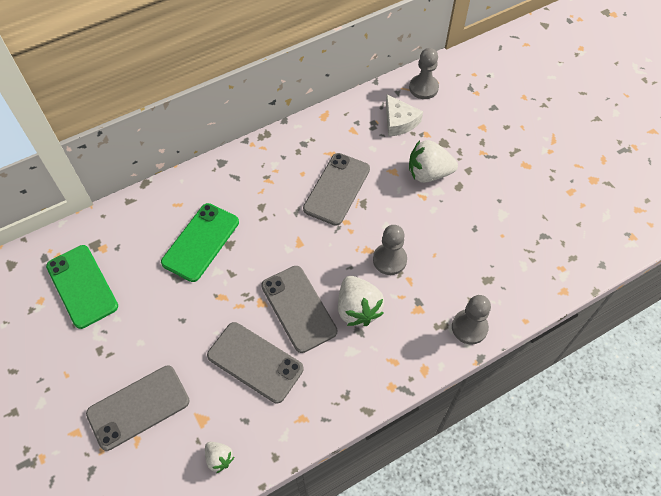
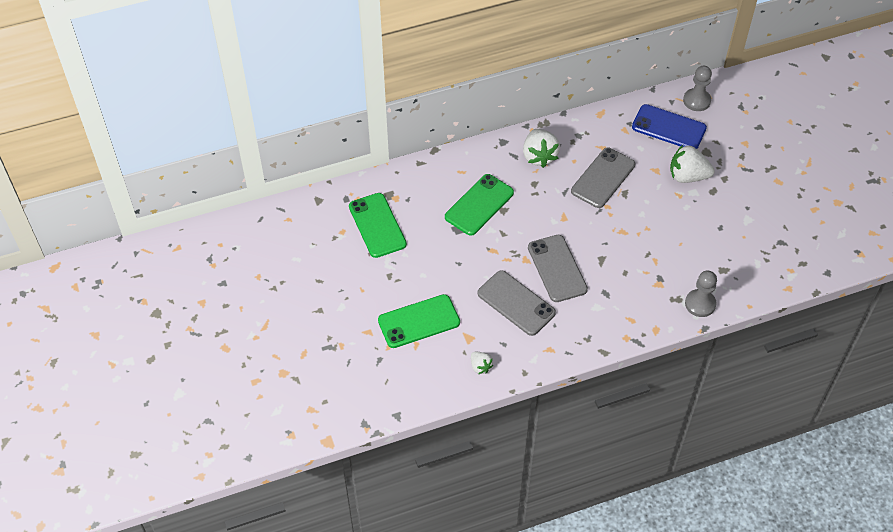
camera: 10 degrees right, 5 degrees down
(138, 407) = (419, 321): grey phone -> green phone
(357, 309) = (607, 276): white strawberry -> white strawberry (539, 156)
(389, 260) = (640, 242): grey pawn -> none
(399, 121) = (668, 128): white cheese -> blue phone

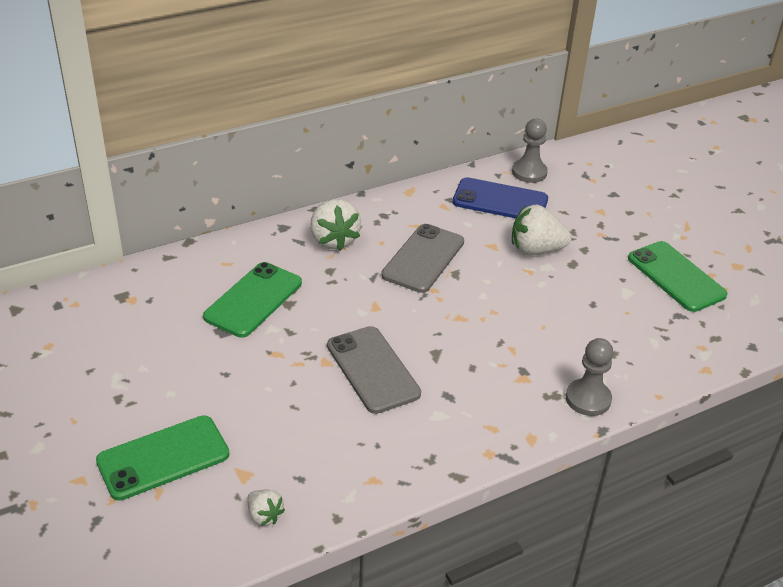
camera: 10 degrees left, 15 degrees down
(377, 225) = (102, 334): green phone -> green phone (676, 277)
(516, 303) = (315, 419): grey phone -> none

